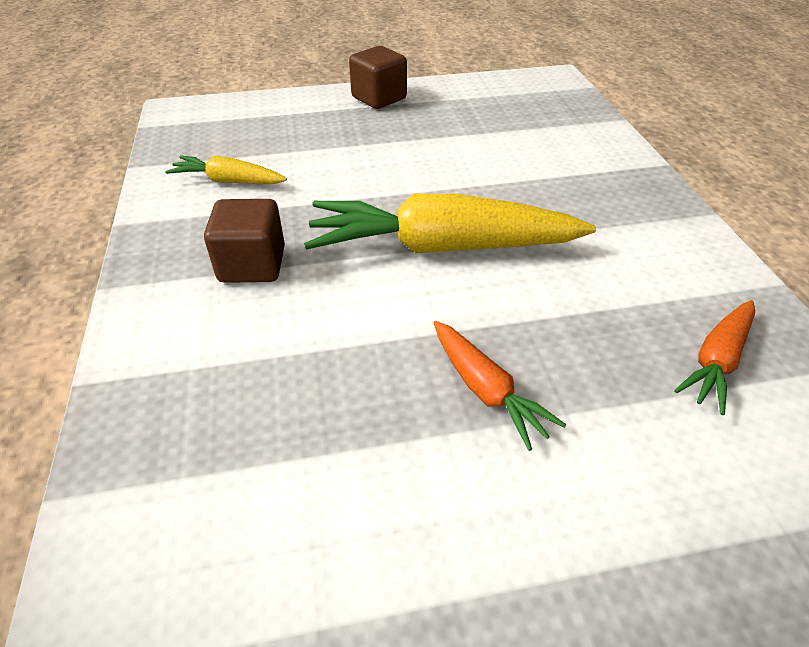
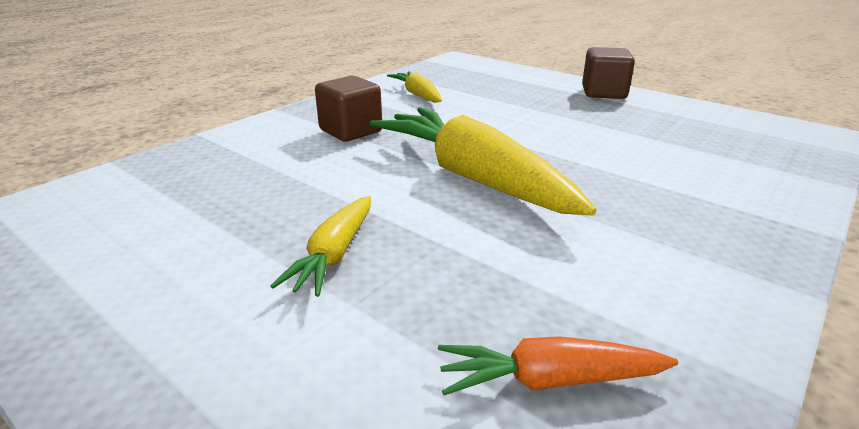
camera: 50 degrees right, 15 degrees down
(485, 390) = (334, 255): orange carrot -> yellow carrot

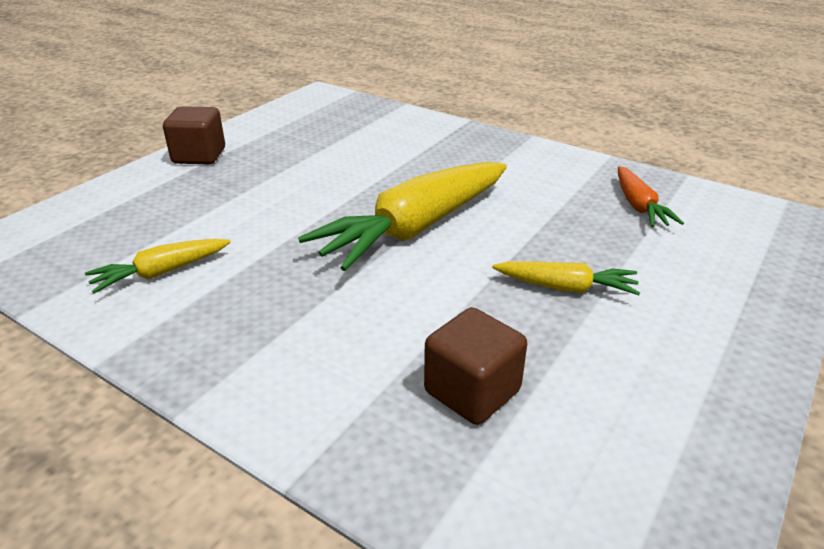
camera: 95 degrees left, 5 degrees up
(351, 131) = (294, 315): brown cube -> brown cube (472, 391)

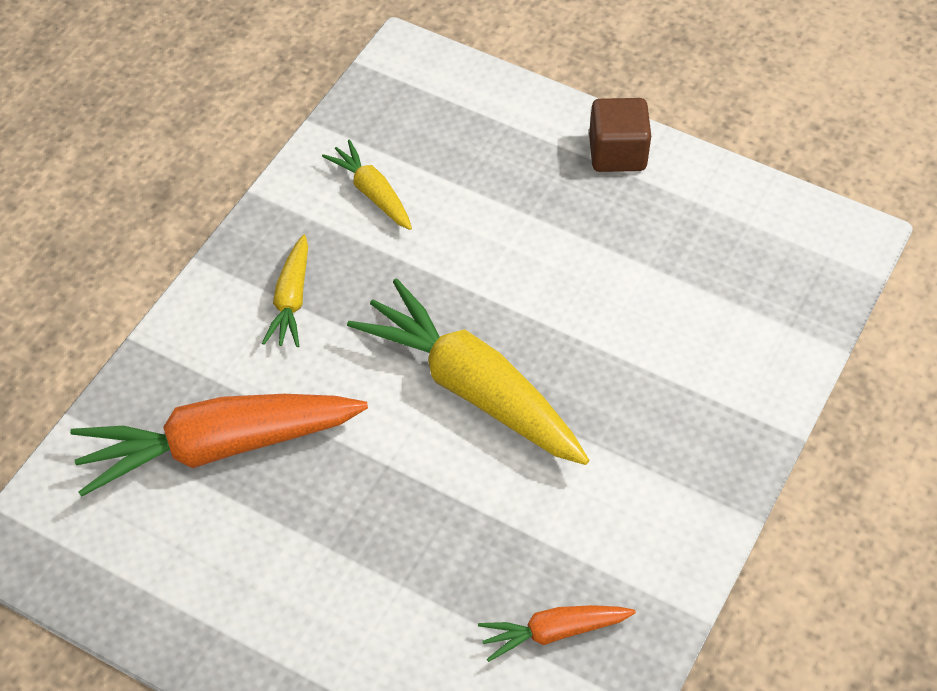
camera: 85 degrees right, 20 degrees up
(472, 391) = (218, 447): brown cube -> orange carrot
(565, 287) = (368, 530): yellow carrot -> yellow carrot (291, 300)

